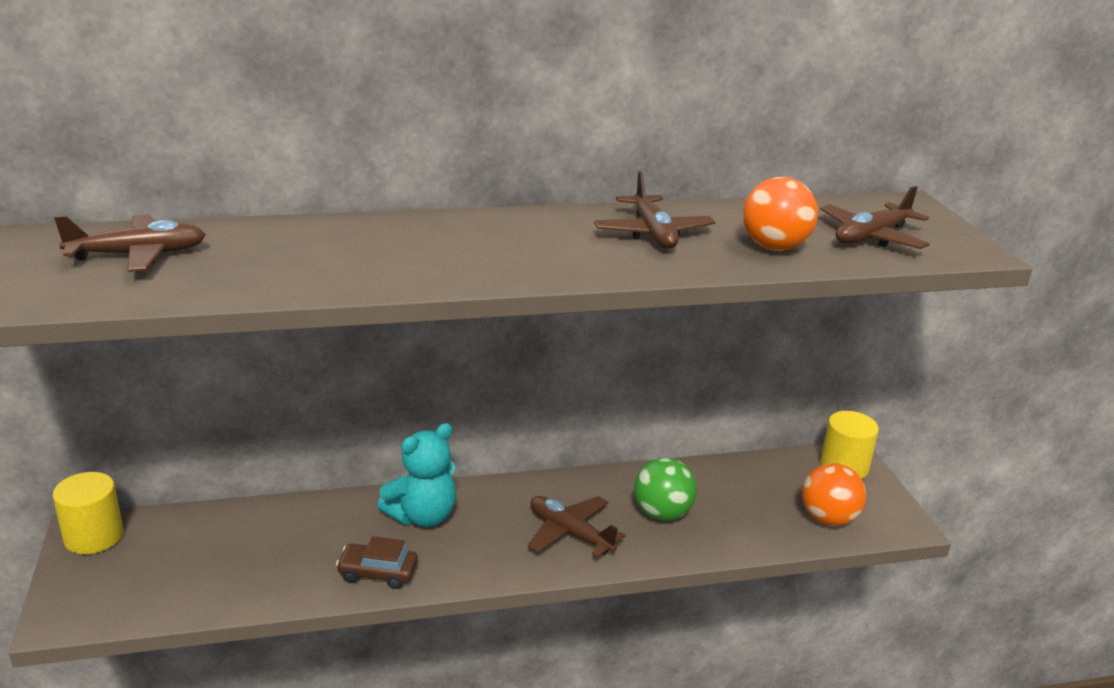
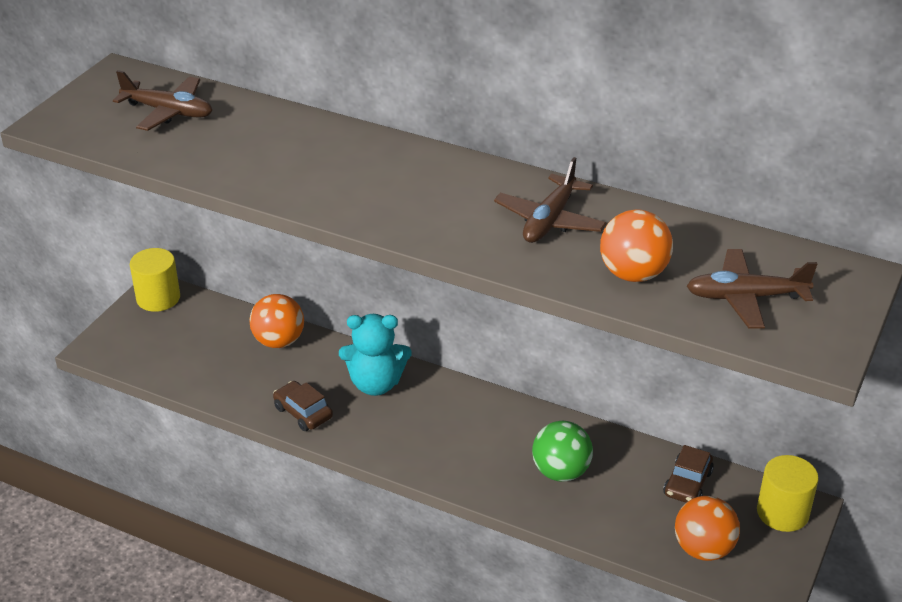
camera: 40 degrees right, 10 degrees up
(282, 521) = (279, 341): none -> orange ball
(570, 533) = (468, 451): brown plane -> none
(760, 477) = (687, 483): none -> brown car

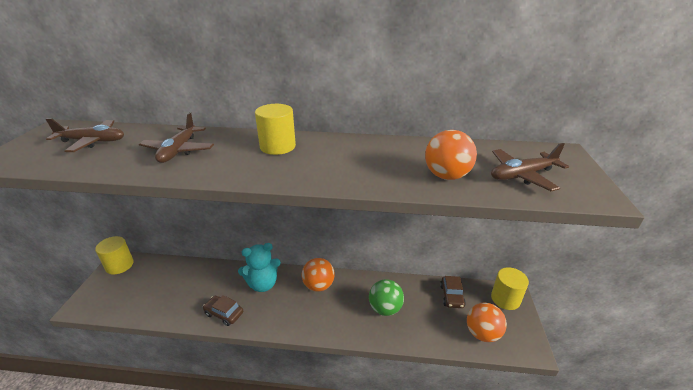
camera: 20 degrees left, 5 degrees down
(279, 341) = (199, 273): orange ball -> orange ball (318, 285)
(420, 173) = (277, 146): none -> yellow cylinder
(550, 220) = (373, 157): brown plane -> brown plane (179, 151)

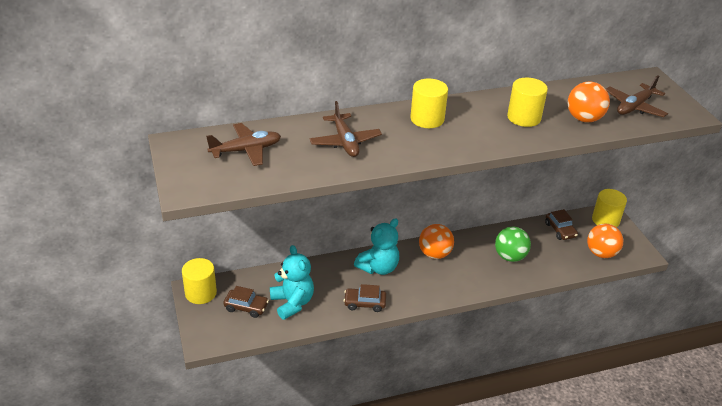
camera: 25 degrees left, 5 degrees up
(136, 287) = (246, 307): none -> brown car
(171, 294) = (292, 303): none -> turquoise teddy bear
(377, 162) = (524, 117): none -> yellow cylinder

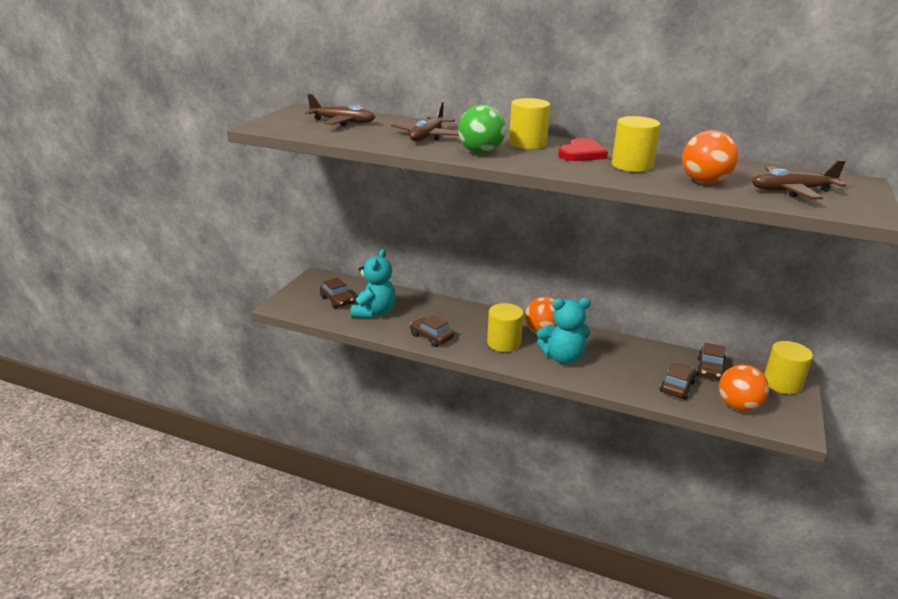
camera: 40 degrees right, 10 degrees down
(201, 293) = (319, 280): yellow cylinder -> yellow cylinder (503, 343)
(378, 267) = (477, 321): turquoise teddy bear -> turquoise teddy bear (562, 357)
(477, 116) = (582, 153): none -> red heart
(510, 257) = (620, 365): green ball -> green ball (480, 152)
(557, 257) = (677, 387): none -> brown car

